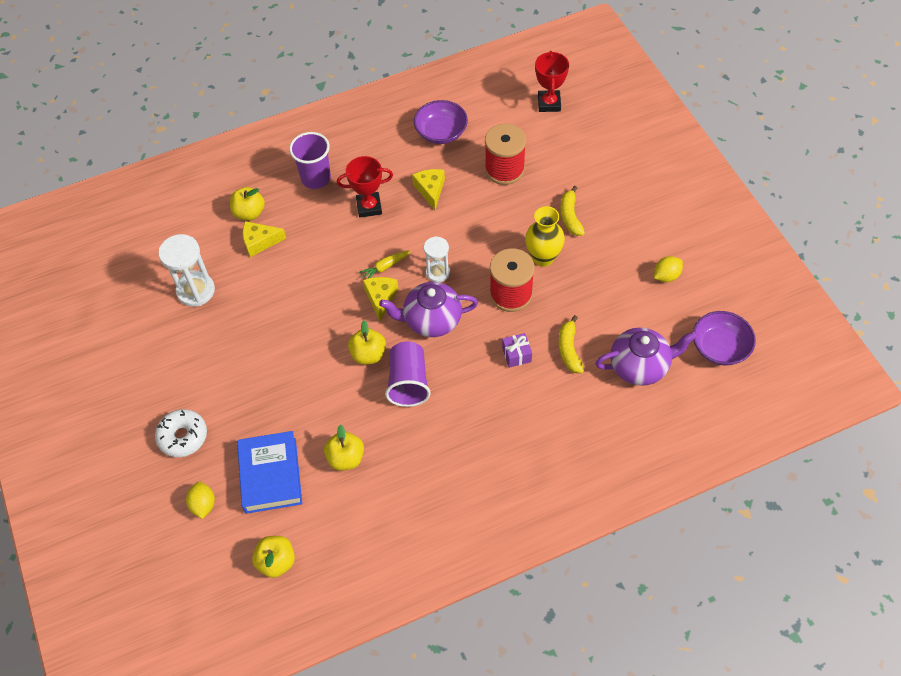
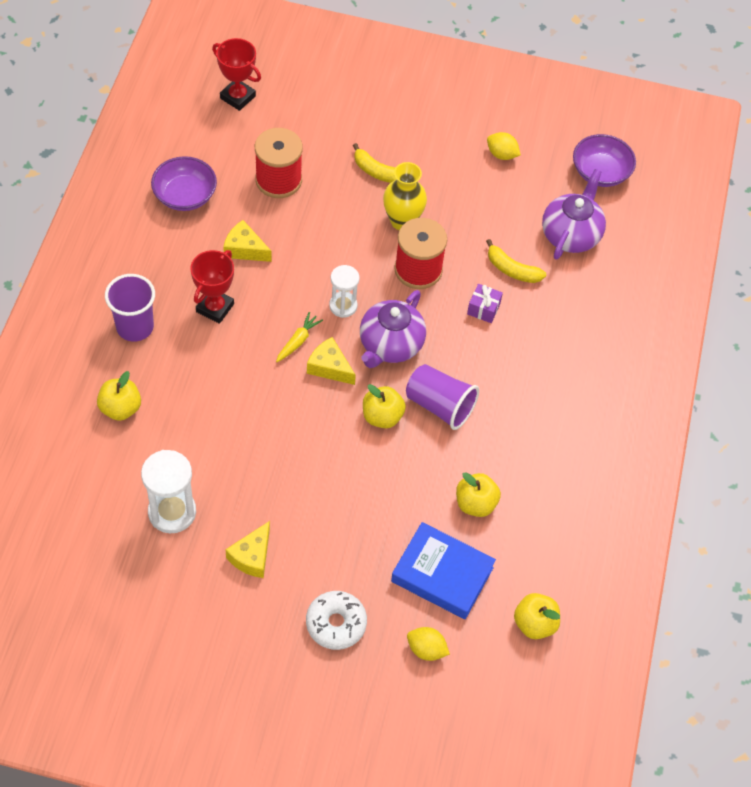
camera: 60 degrees left, 0 degrees up
(260, 242) = (166, 421): yellow cheese -> yellow cheese (252, 556)
(385, 267) = (298, 341): yellow carrot -> yellow carrot turned 150 degrees counterclockwise
(666, 276) = (501, 154): yellow lemon -> yellow lemon turned 60 degrees counterclockwise

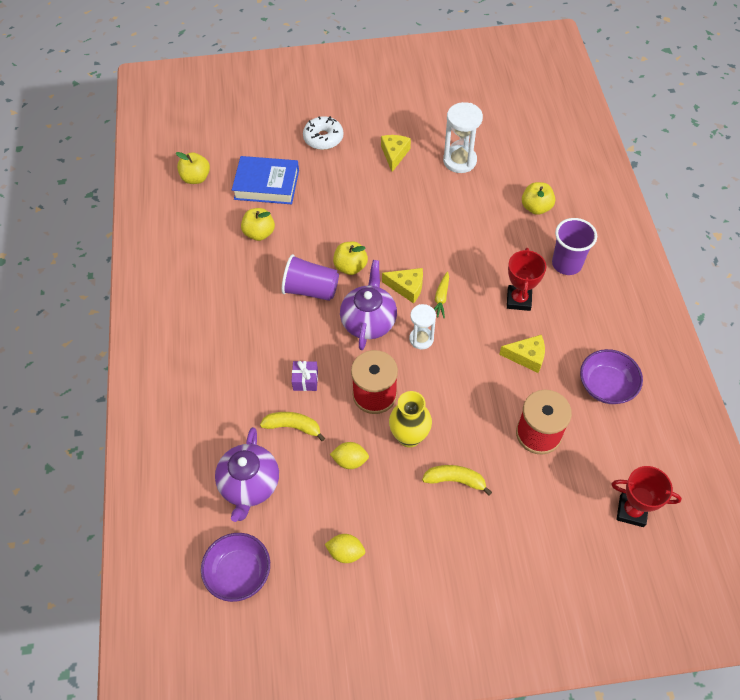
camera: 165 degrees right, 0 degrees up
(426, 649) = (261, 143): yellow lemon -> yellow lemon (350, 460)

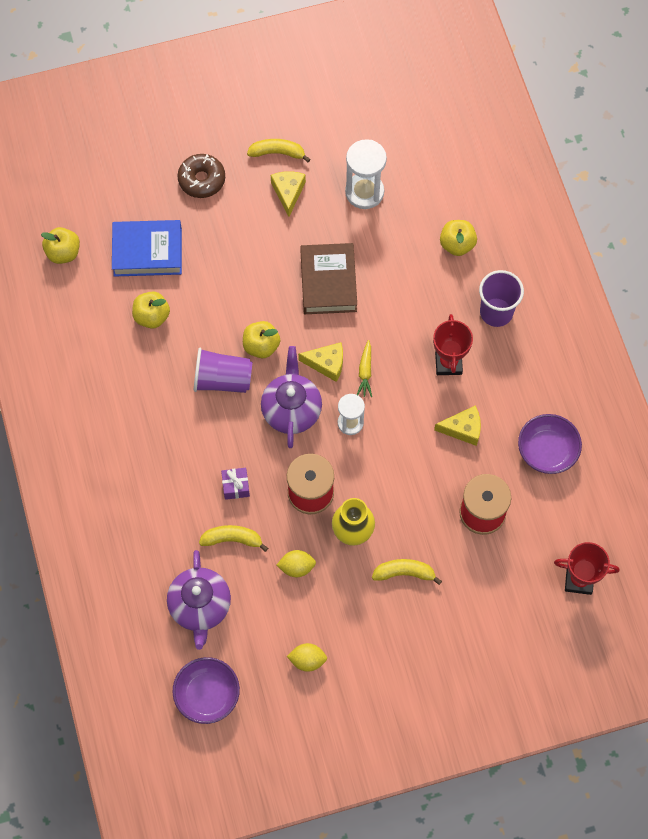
camera: 10 degrees left, 10 degrees up
(323, 138) = (202, 180): white donut -> brown donut
(390, 126) = (277, 153): none -> yellow banana
(418, 224) = (328, 282): none -> brown book

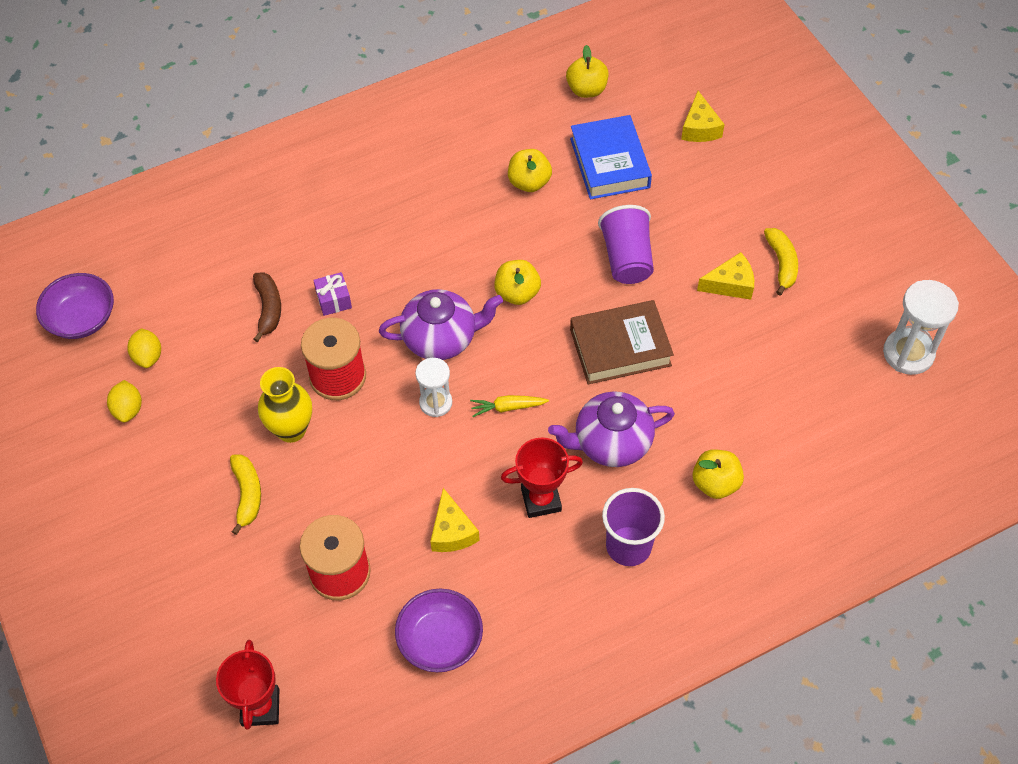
camera: 80 degrees right, 10 degrees down
(200, 606) = (184, 293): purple teapot -> purple teapot (611, 443)
(202, 180) = (719, 196): brown donut -> none
(222, 379) = (465, 263): purple cup -> purple cup (627, 258)
(232, 539) = (268, 309): yellow banana -> brown banana
(296, 567) = (242, 378): yellow lemon -> yellow lemon (148, 356)
(326, 363) = (509, 364): yellow cheese -> yellow cheese (700, 128)
(364, 192) = (758, 365): white hourglass -> white hourglass (908, 353)

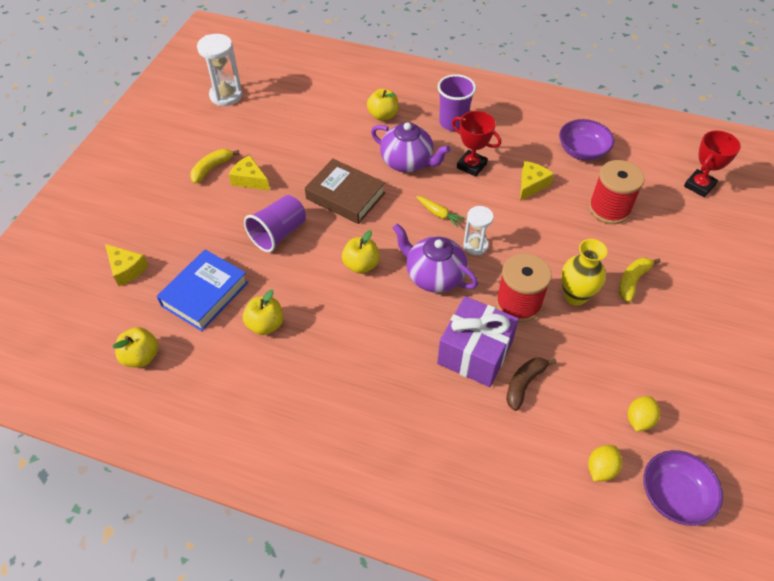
camera: 135 degrees left, 5 degrees down
(128, 409) = (678, 392): yellow lemon -> yellow lemon (601, 469)
(334, 300) = (475, 353): purple gift -> purple gift, size x2.23
(700, 128) = (126, 269): yellow cheese -> yellow cheese turned 90 degrees clockwise

